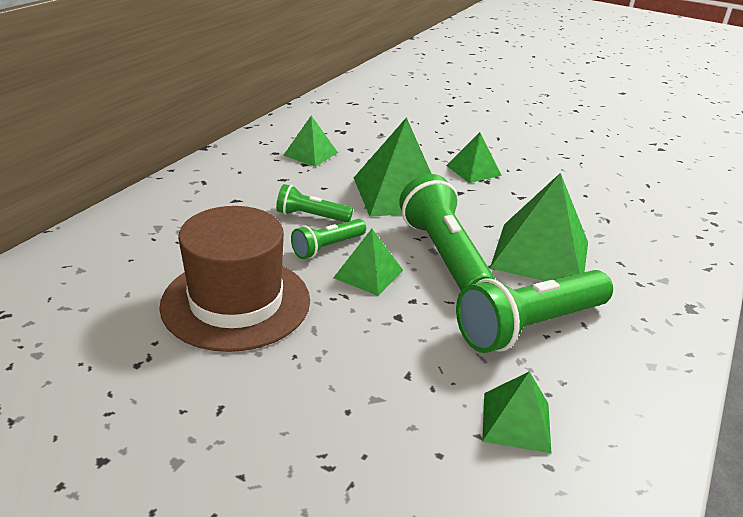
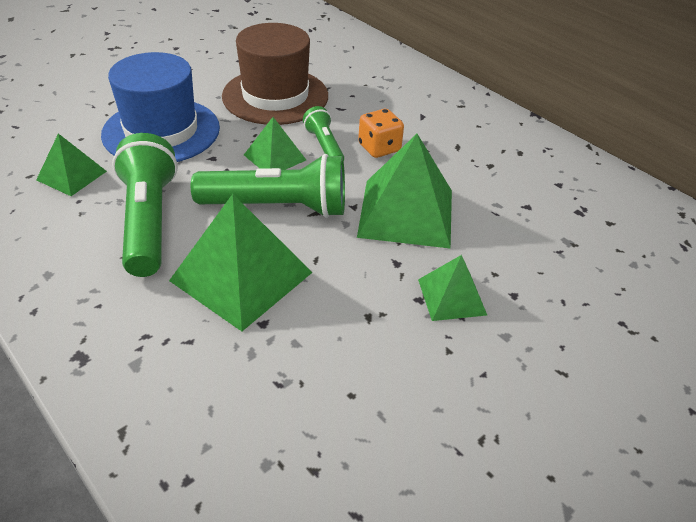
camera: 110 degrees right, 10 degrees up
(310, 154) = (514, 174): green pyramid -> none
(311, 216) = (379, 148): green flashlight -> orange dice
(373, 377) = (161, 131): none -> blue hat

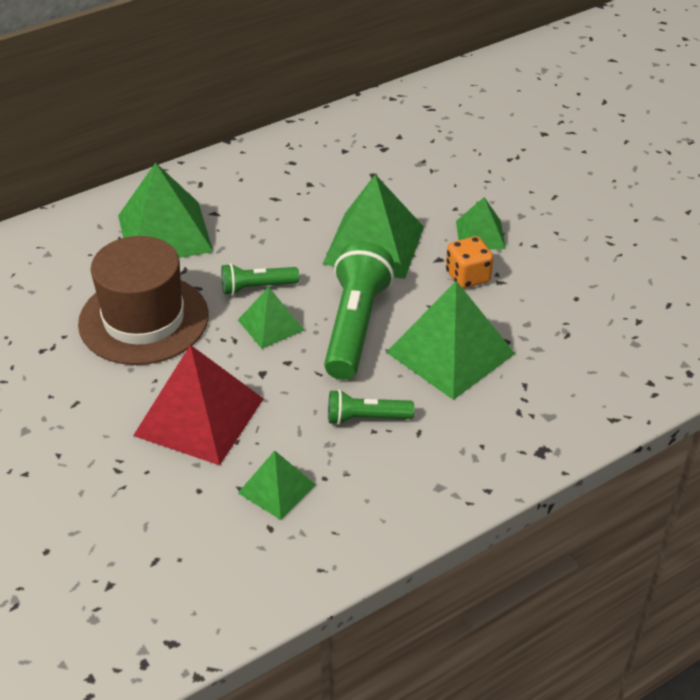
camera: 80 degrees left, 0 degrees up
(149, 221) = (366, 418): green flashlight -> green flashlight, size x0.53
(161, 131) = (199, 417): blue hat -> red pyramid
(379, 148) = (268, 250): orange dice -> orange dice (468, 277)
(385, 95) = (164, 233): none -> green pyramid

